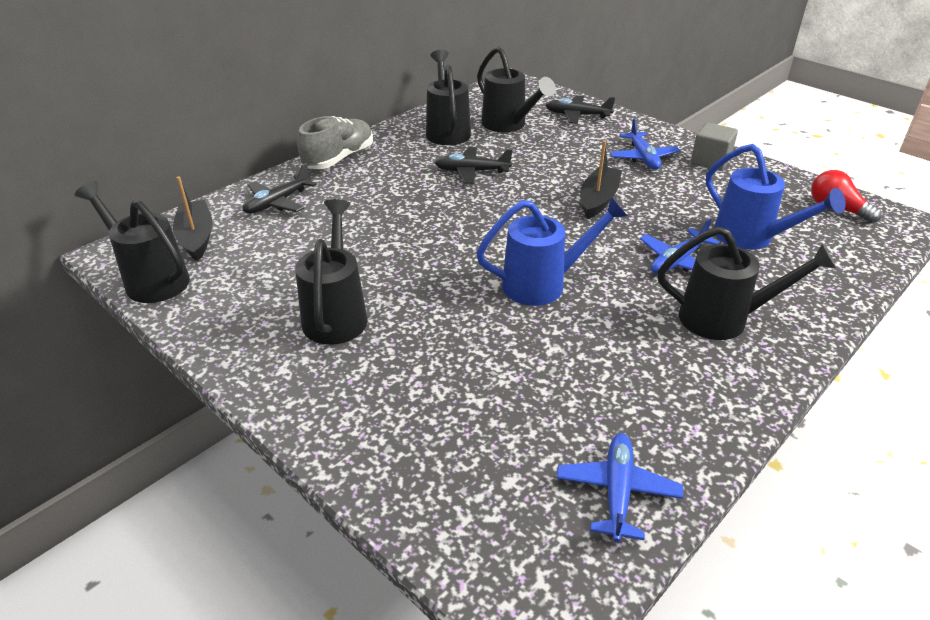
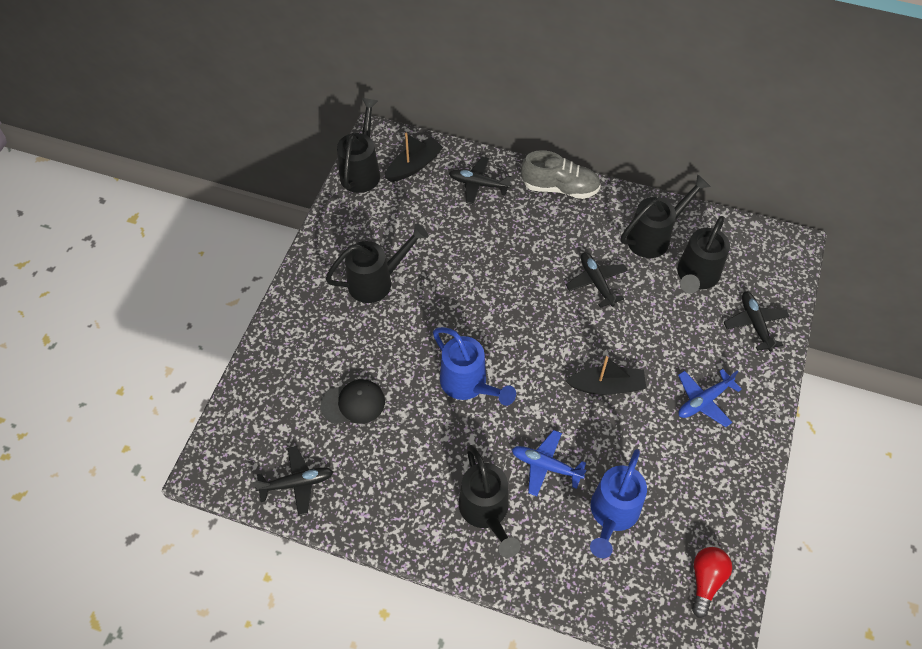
camera: 65 degrees right, 20 degrees up
(512, 390) = (353, 403): none -> black cap
(617, 491) = (297, 483): blue plane -> black plane
(710, 161) = (734, 458): grey cube -> none

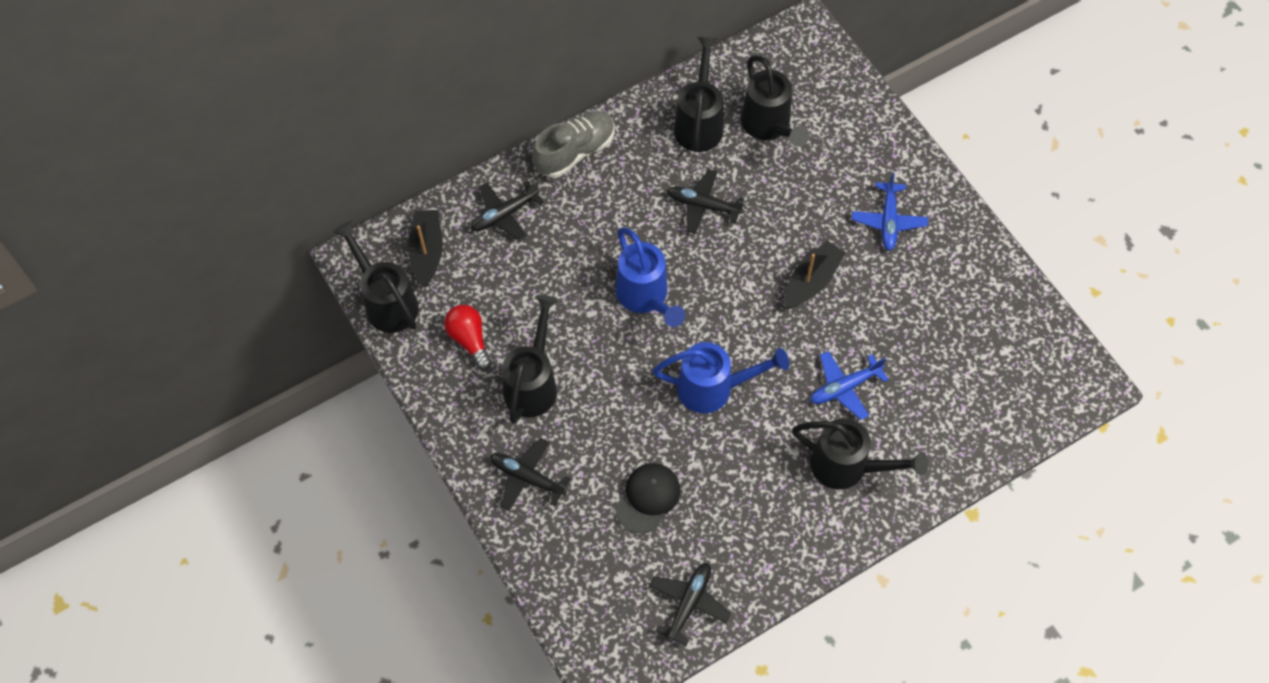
camera: 50 degrees left, 5 degrees up
(612, 514) = (929, 372): blue watering can -> blue watering can (645, 297)
(706, 581) = (1038, 351): red light bulb -> red light bulb (469, 340)
(755, 323) = (852, 123): black plane -> black plane (527, 477)

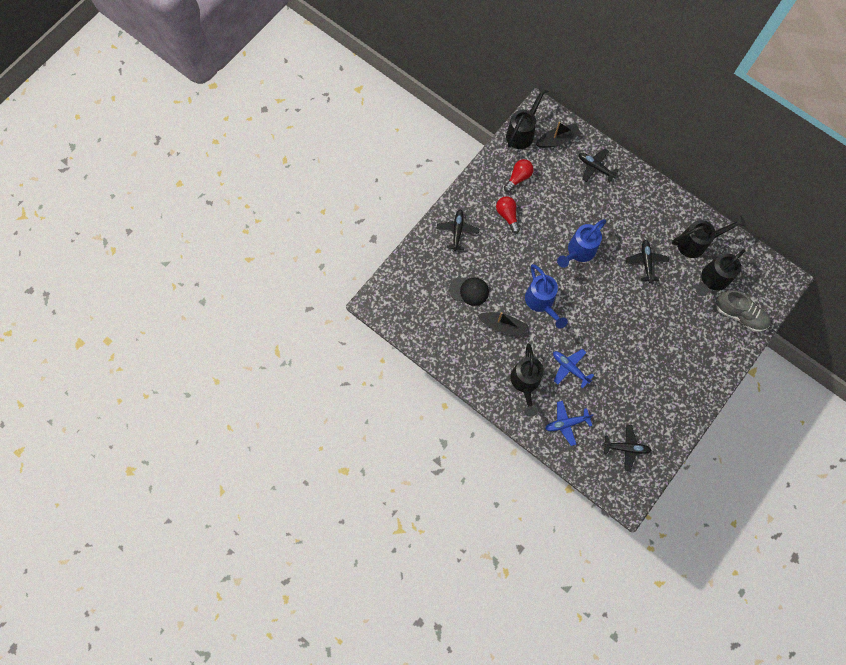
camera: 70 degrees right, 10 degrees up
(533, 383) = (507, 215): black watering can -> red light bulb
(575, 152) = (648, 187): grey shoe -> grey shoe (739, 315)
(688, 603) = (423, 328): black plane -> black plane (626, 448)
(811, 281) = (625, 332): black boat -> black boat (502, 326)
(888, 221) = (681, 362): blue plane -> blue plane (566, 423)

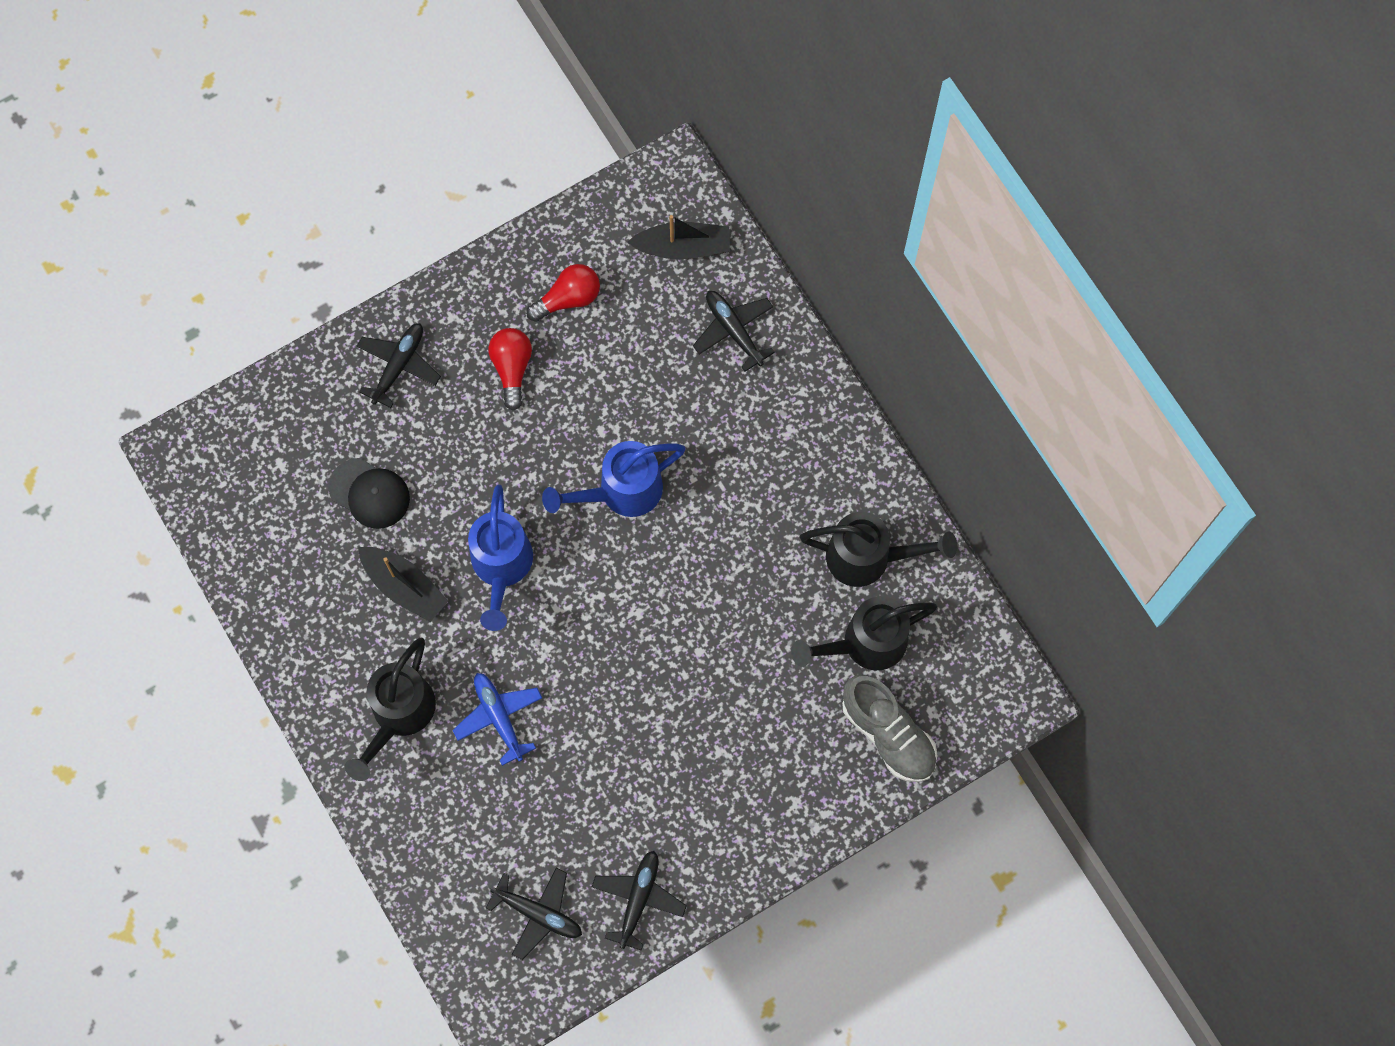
camera: 20 degrees right, 0 degrees up
(522, 133) = (617, 208): black watering can -> none
(566, 423) = (443, 823): blue plane -> none
(646, 262) = (747, 560): black plane -> black plane (638, 899)

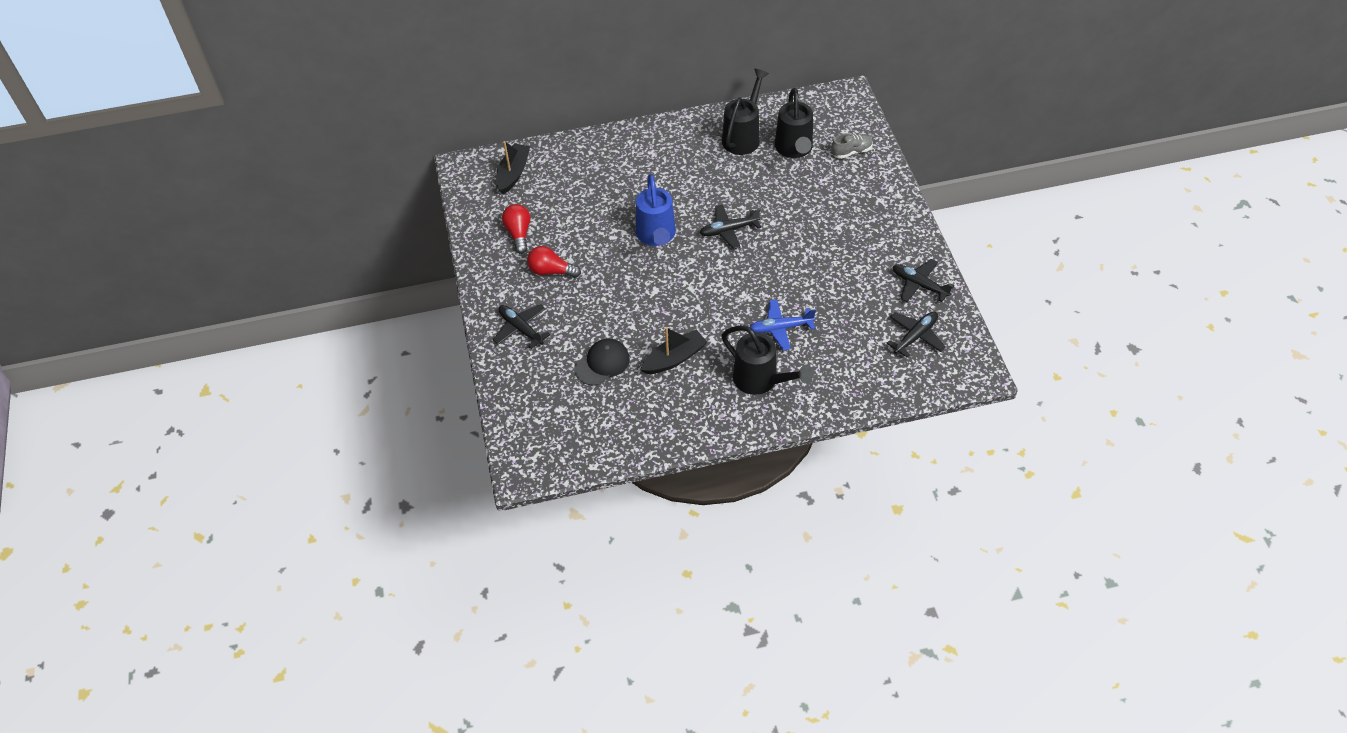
camera: 70 degrees left, 20 degrees down
(501, 567) = (681, 305): blue watering can -> none
(733, 330) = (578, 163): black plane -> black plane (728, 230)
(888, 734) = (851, 151): grey shoe -> grey shoe, size x0.61

